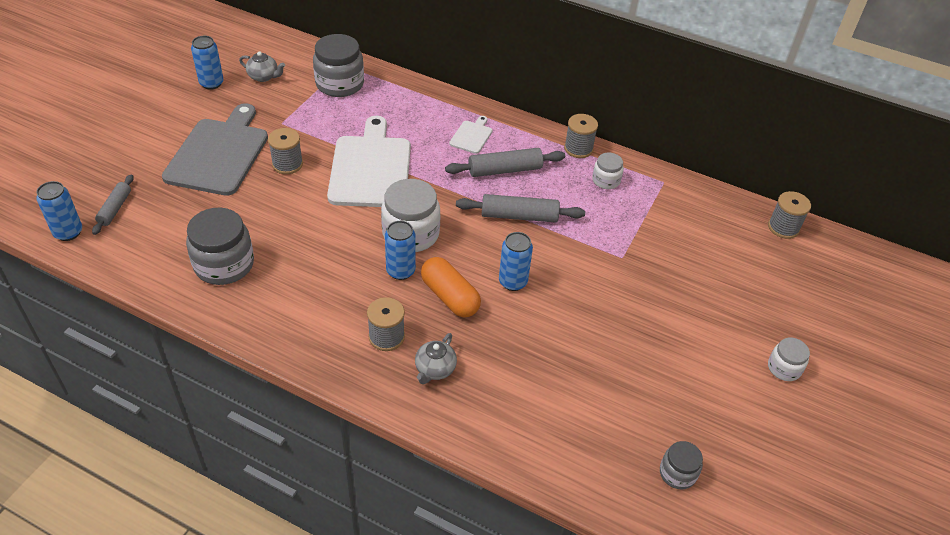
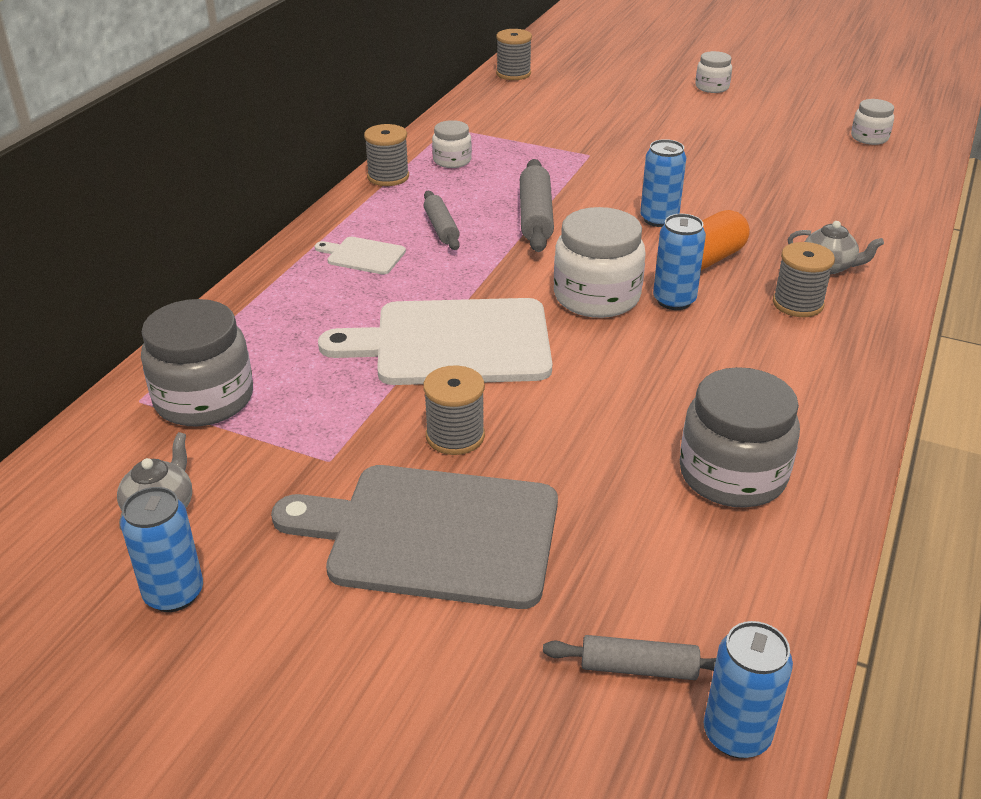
camera: 90 degrees left, 10 degrees down
(505, 170) = (441, 228): grey rolling pin -> grey rolling pin, size x0.64
(677, 473) = (869, 138): grey jar -> white jar

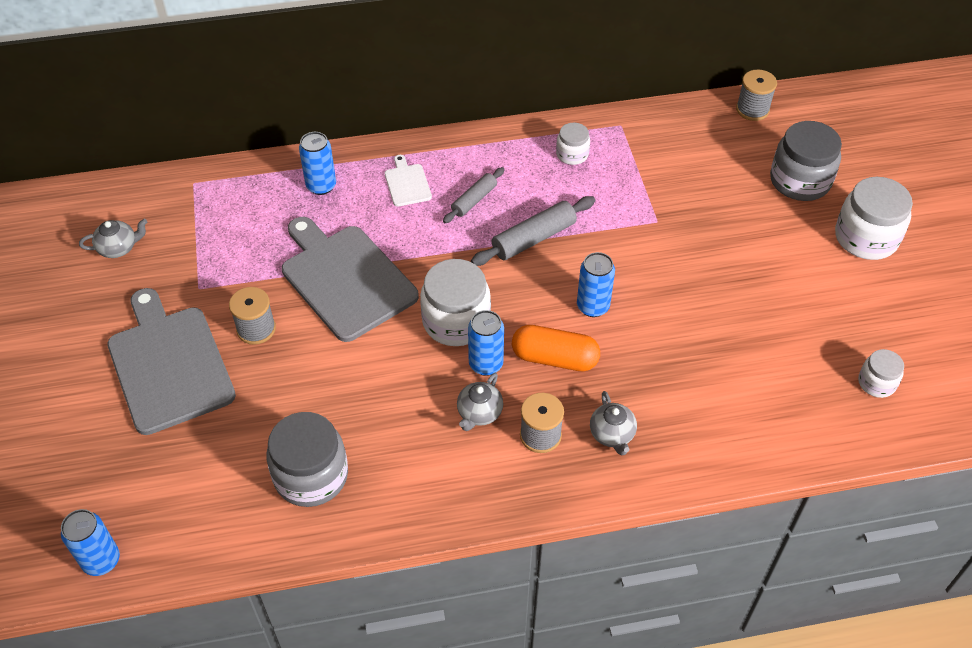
camera: 55 degrees right, 15 degrees up
(174, 594) = (66, 291): blue can -> blue can (321, 186)
(204, 399) = (213, 207): grey jar -> grey jar (800, 181)
(388, 177) = (517, 136): grey spool -> none
(453, 343) = (345, 279): white cutting board -> grey cutting board
(638, 668) = (123, 499): grey rolling pin -> none
(712, 87) = (866, 238): white jar -> white jar, size x1.85
(737, 328) = (479, 413): none -> grey teapot

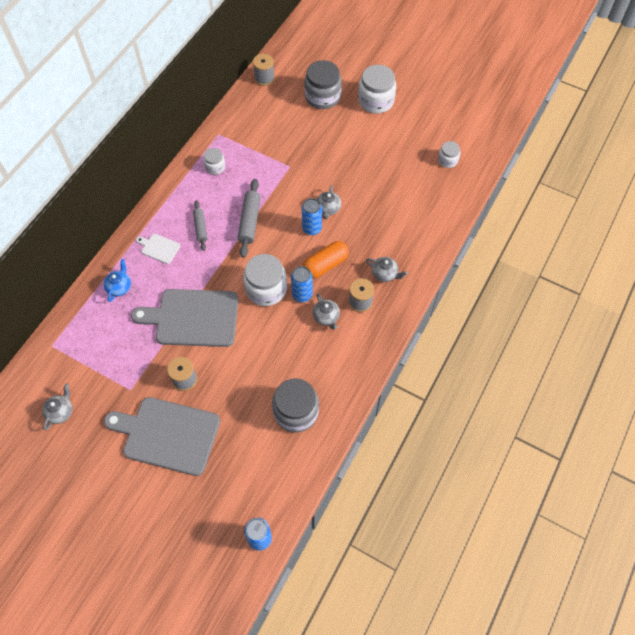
camera: 50 degrees left, 10 degrees up
(321, 186) = (119, 287): blue can -> blue teapot
(641, 303) = (328, 209): none -> grey teapot

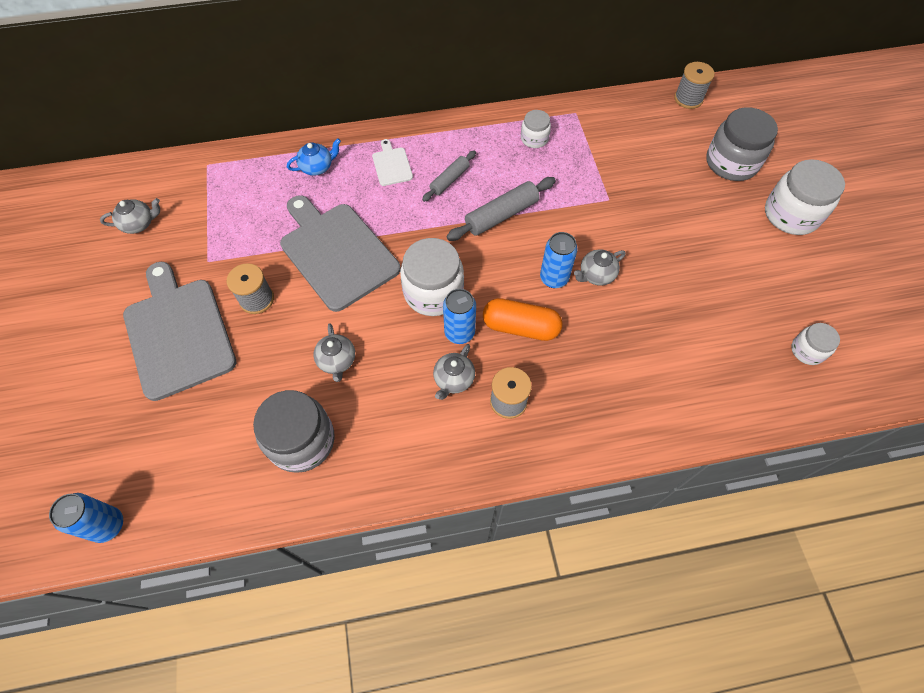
camera: 50 degrees right, 0 degrees up
(385, 274) = (573, 400): grey teapot -> grey teapot (337, 361)

